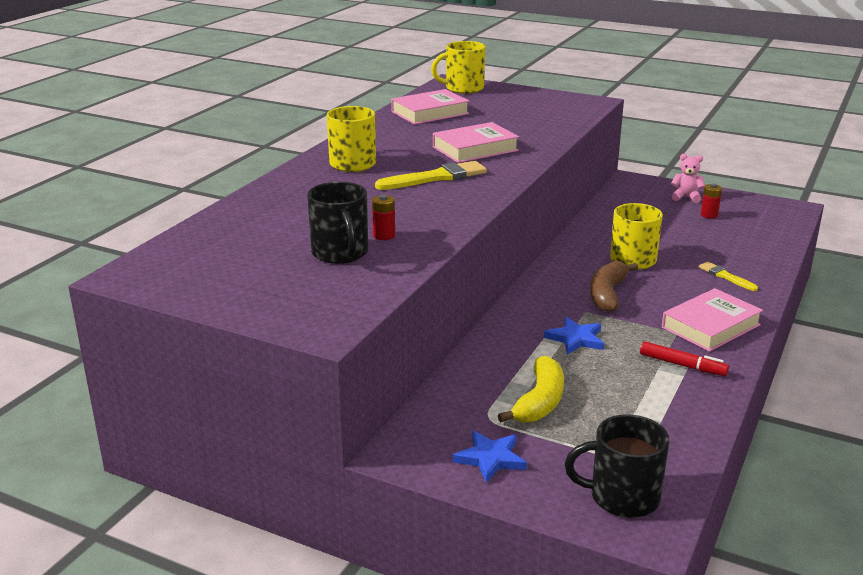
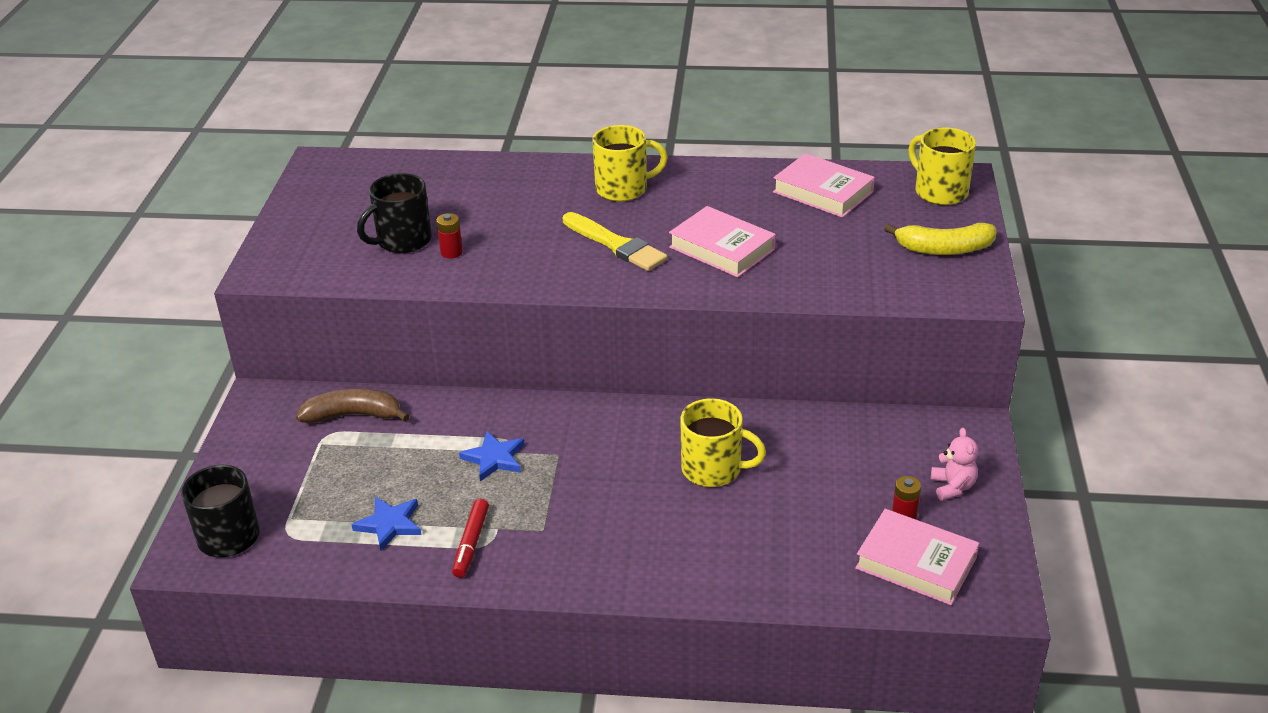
camera: 70 degrees right, 10 degrees up
(490, 458) = (266, 449): blue star -> blue star (389, 524)
(540, 401) = (365, 458): yellow banana -> yellow banana (944, 249)
(607, 294) = (608, 463): brown banana -> brown banana (353, 415)
(710, 326) = (571, 555): pink book -> pink book (916, 563)
(725, 276) = (712, 553): yellow brush -> none

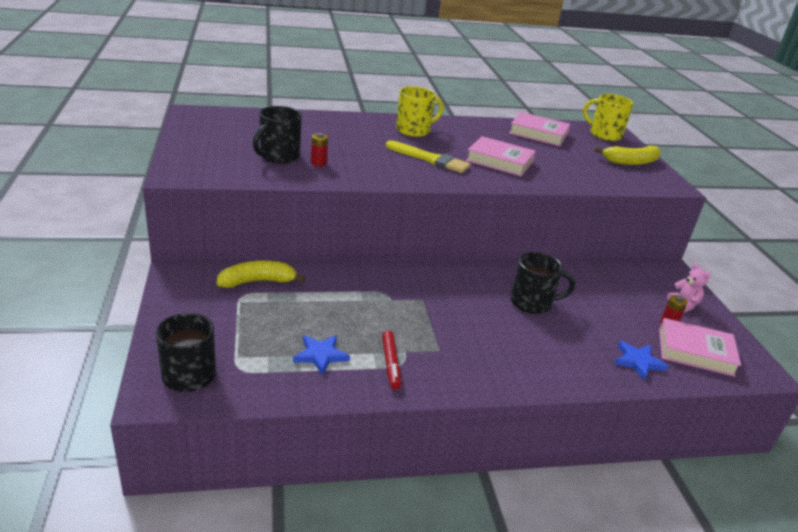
camera: 20 degrees left, 5 degrees down
(353, 415) = (257, 281): brown banana -> yellow banana
(494, 458) = (378, 304): blue star -> blue star (638, 361)
(713, 469) = (532, 303): yellow mug -> black mug

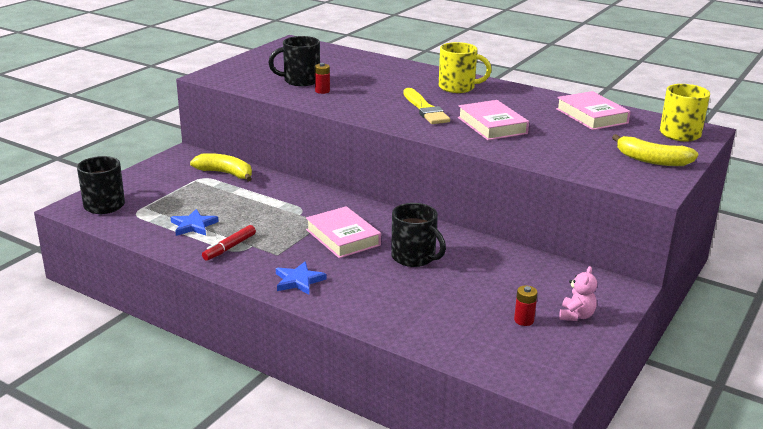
camera: 45 degrees right, 5 degrees down
(638, 361) = (432, 328): blue star -> blue star (298, 281)
(695, 352) = (508, 347): pink book -> pink book (343, 237)

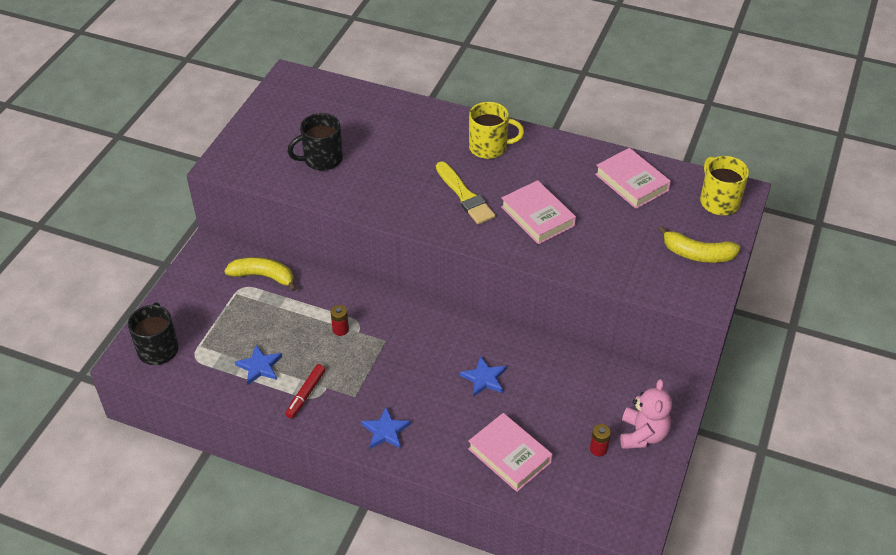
camera: 10 degrees left, 20 degrees up
(322, 91) = (351, 177): red battery -> red battery (340, 329)
(343, 237) = (410, 360): pink book -> pink book (509, 455)
(414, 257) = (484, 378): black mug -> blue star
(576, 316) = (642, 434): pink teddy bear -> pink teddy bear, size x1.55

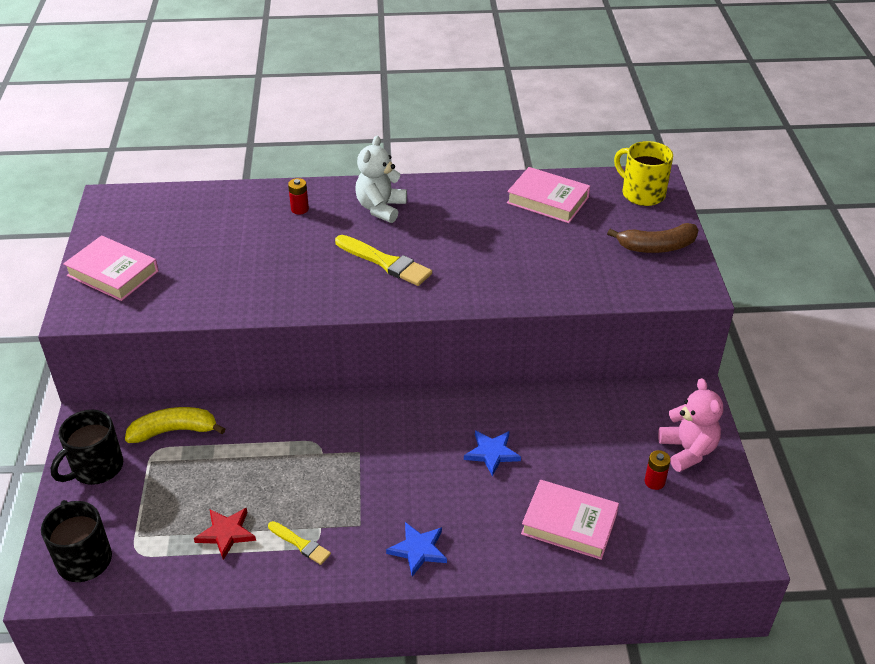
camera: 25 degrees left, 5 degrees down
(259, 367) = (226, 533): blue star -> red star
(305, 394) = (300, 544): red marker -> yellow brush
(322, 159) = (199, 272): black mug -> black mug (96, 468)
(340, 329) = (300, 458): red battery -> red battery (300, 209)
(489, 147) = (381, 208): yellow mug -> white teddy bear
(537, 216) = (475, 259): pink book -> pink book (113, 273)
(697, 254) = (657, 247): yellow banana -> brown banana

